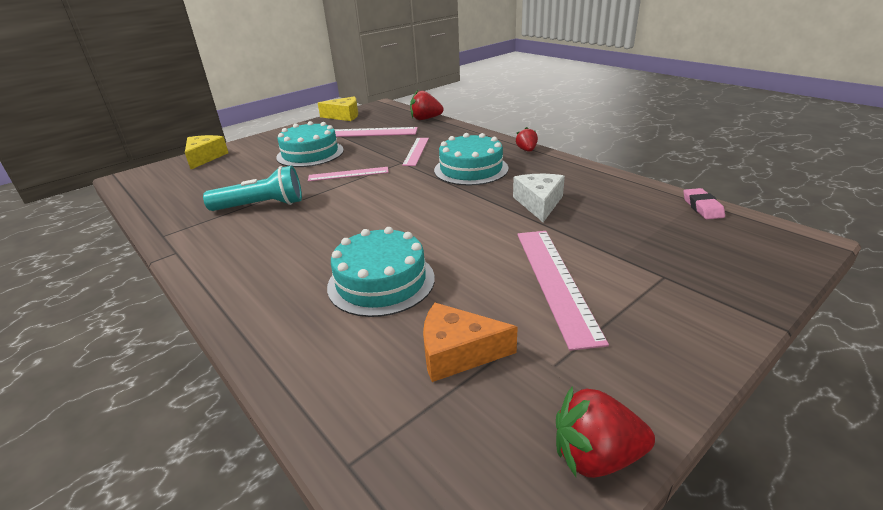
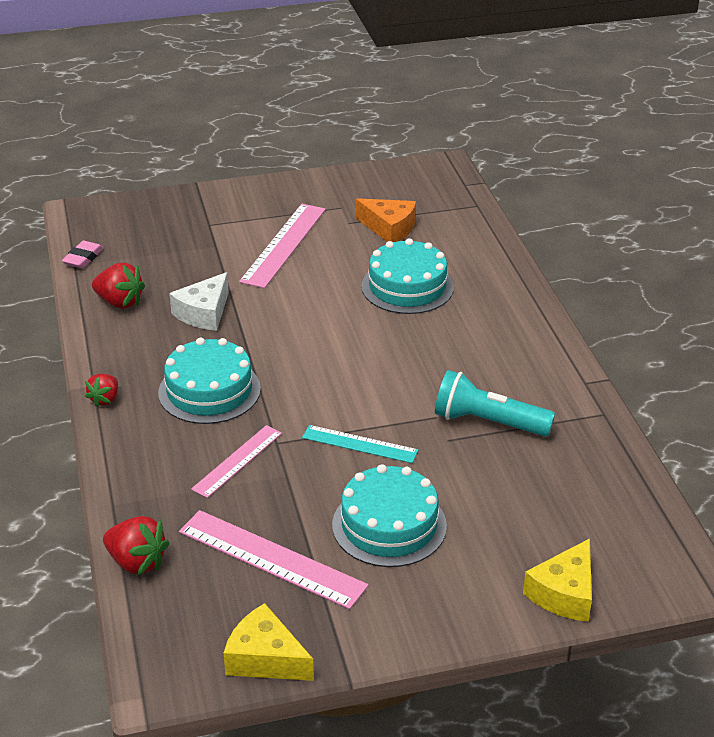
camera: 155 degrees left, 5 degrees up
(348, 174) = (359, 444): pink ruler -> turquoise ruler
(596, 456) = (362, 175): red strawberry -> red strawberry (120, 302)

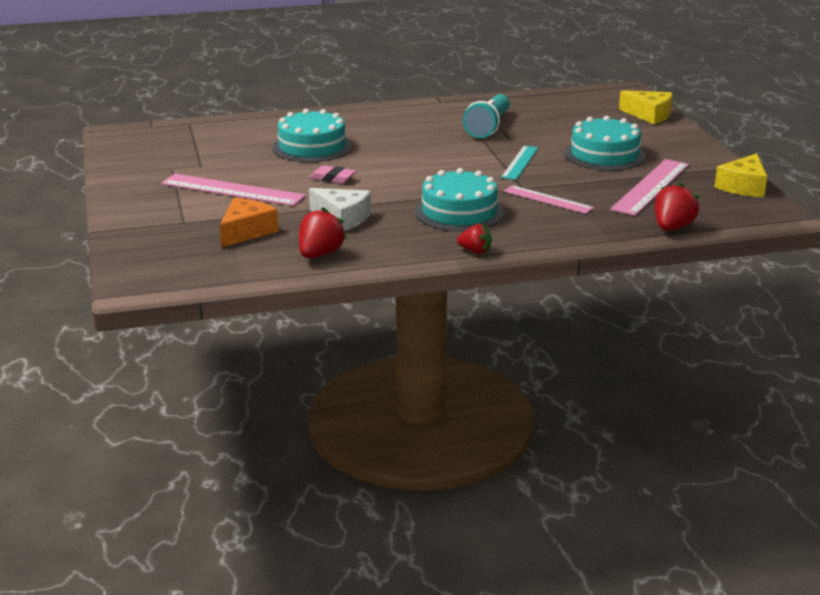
camera: 90 degrees left, 10 degrees down
(83, 258) = (232, 277): pink eraser -> pink eraser (332, 178)
(389, 228) = (217, 152): orange cheese -> orange cheese (246, 231)

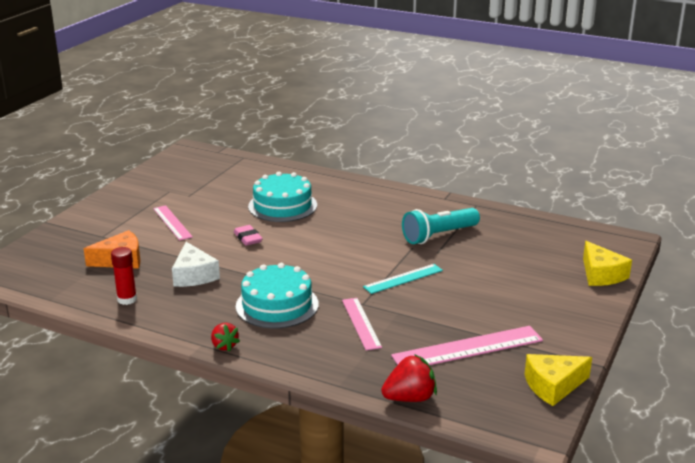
camera: 40 degrees right, 0 degrees up
(232, 190) = (172, 222): pink ruler -> pink ruler, size x0.63
(320, 254) = (127, 299): red strawberry -> red glue stick
(604, 155) = (486, 299): turquoise cake -> none

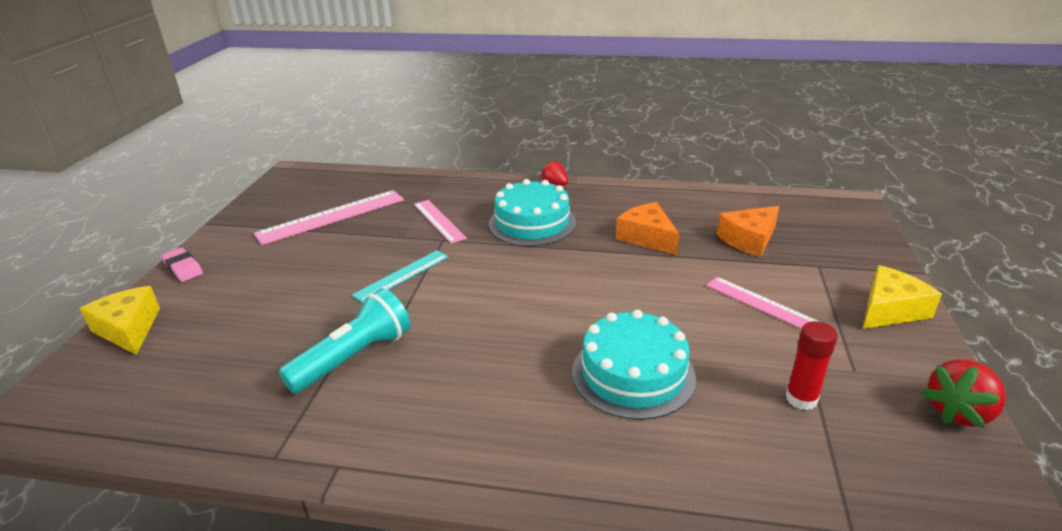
camera: 165 degrees right, 5 degrees up
(127, 299) = (684, 204): red glue stick -> red glue stick (801, 399)
(194, 275) = (647, 237): white cheese -> orange cheese
(248, 238) = (632, 297): pink eraser -> pink eraser (183, 268)
(410, 398) = (384, 177): red strawberry -> red strawberry (958, 412)
(553, 386) = (261, 201): yellow cheese -> yellow cheese (890, 309)

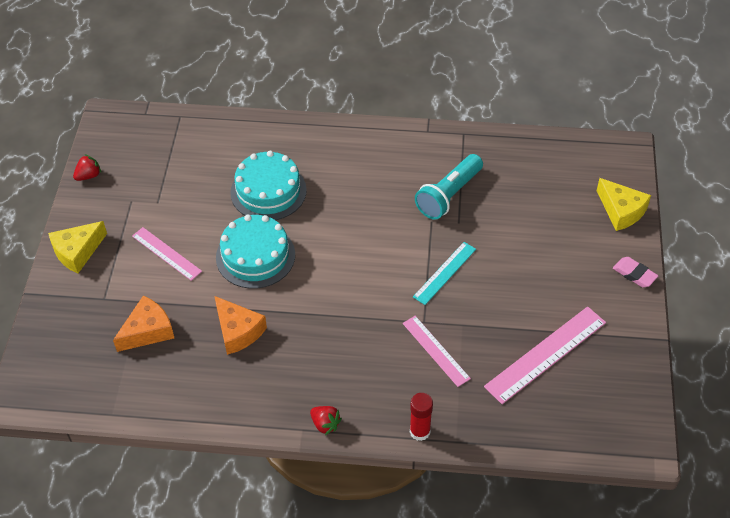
camera: 175 degrees right, 20 degrees up
(532, 223) = (344, 350): turquoise cake -> turquoise cake (255, 256)
(801, 399) = (172, 180): red glue stick -> red glue stick (420, 431)
(958, 412) = (88, 176): red strawberry -> red strawberry, size x0.65

